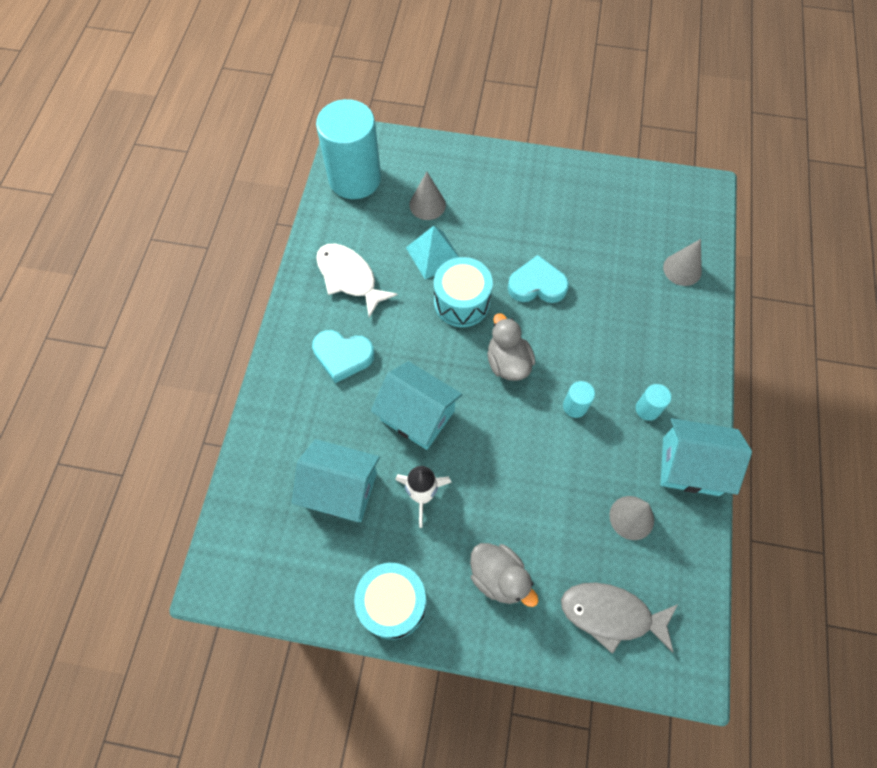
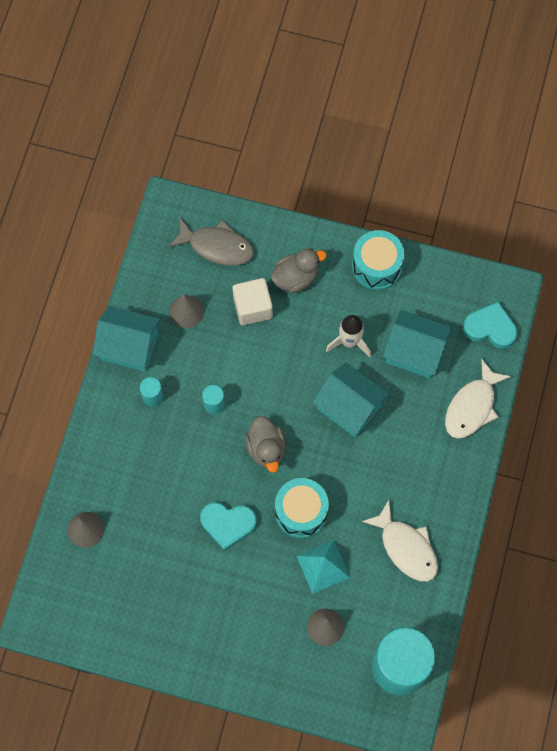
camera: 175 degrees left, 5 degrees up
(273, 428) = (472, 406): none -> white fish
(343, 356) = (413, 467): turquoise heart -> turquoise heart (490, 328)
(499, 577) = (296, 278): grey duck -> grey duck turned 105 degrees clockwise
(549, 530) = (252, 307): none -> white cube

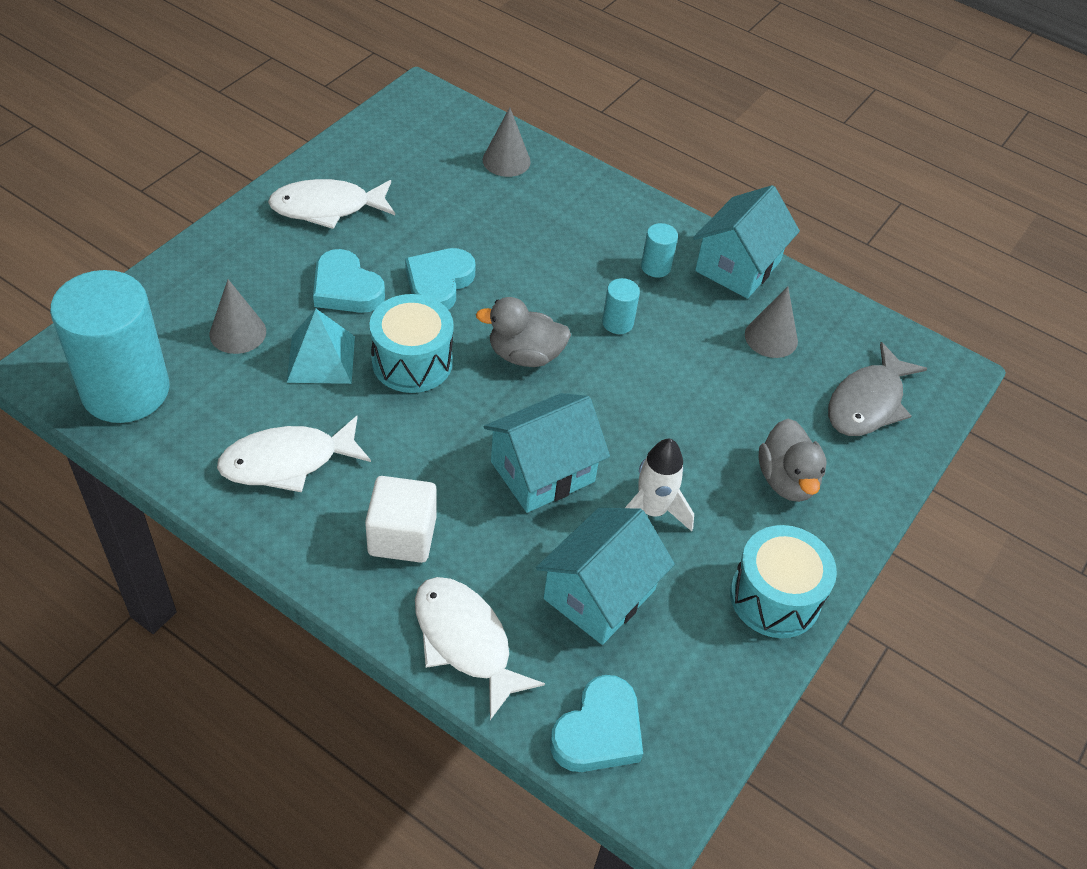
camera: 105 degrees right, 20 degrees down
(188, 628) = (327, 208): none -> white fish
(252, 307) = (752, 412): white cube -> white cube (402, 536)
(258, 580) = (346, 288): none -> turquoise heart

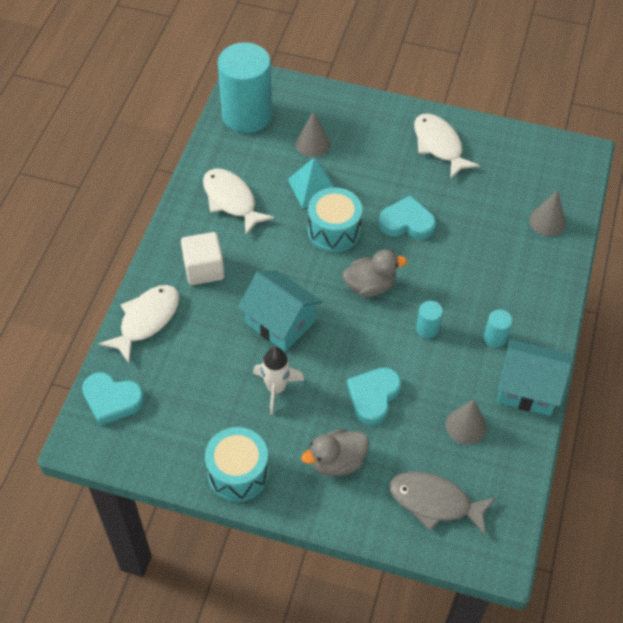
camera: 75 degrees right, 5 degrees up
(346, 288) = (375, 179): turquoise heart -> turquoise heart (373, 396)
(525, 355) = (370, 286): grey duck -> grey duck turned 90 degrees clockwise
(599, 594) = (203, 376): turquoise house -> none

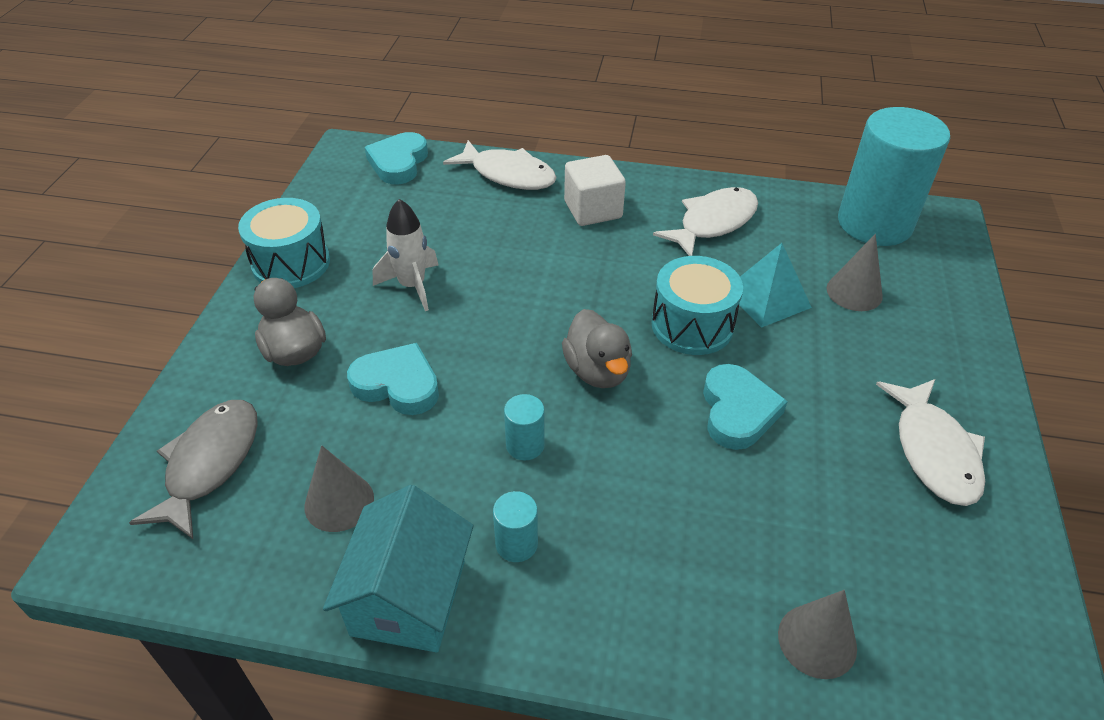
camera: 85 degrees right, 10 degrees down
(280, 322) = (518, 282): turquoise house -> none
(439, 145) = (933, 451): white fish -> white fish turned 120 degrees clockwise

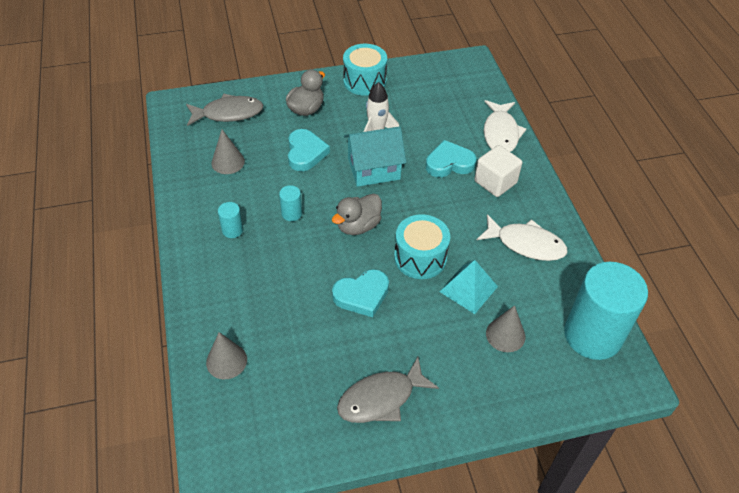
camera: 65 degrees right, 5 degrees up
(398, 163) = (475, 84): turquoise heart -> turquoise heart (449, 163)
(409, 597) = (190, 204): turquoise house -> turquoise house (374, 169)
(933, 451) = (381, 398): white fish -> grey fish

